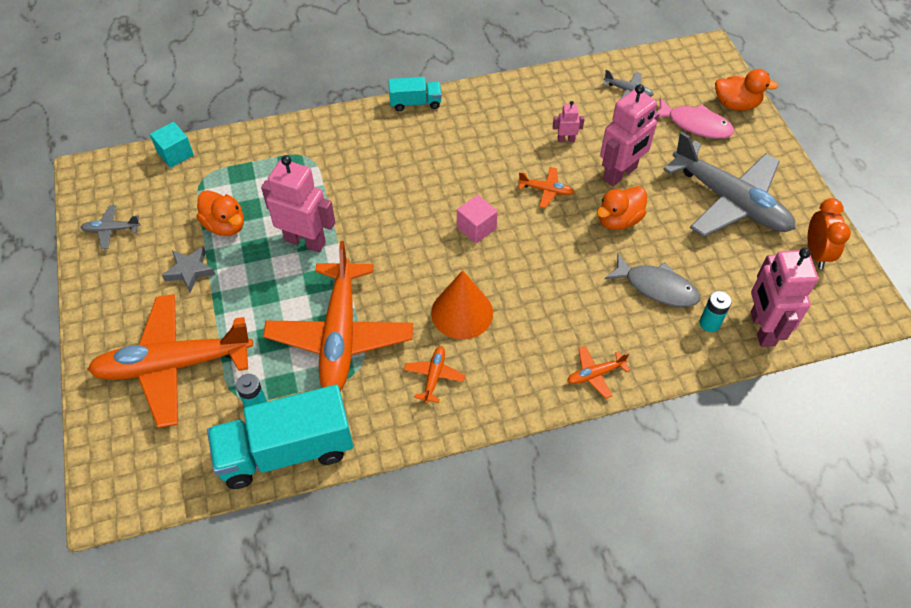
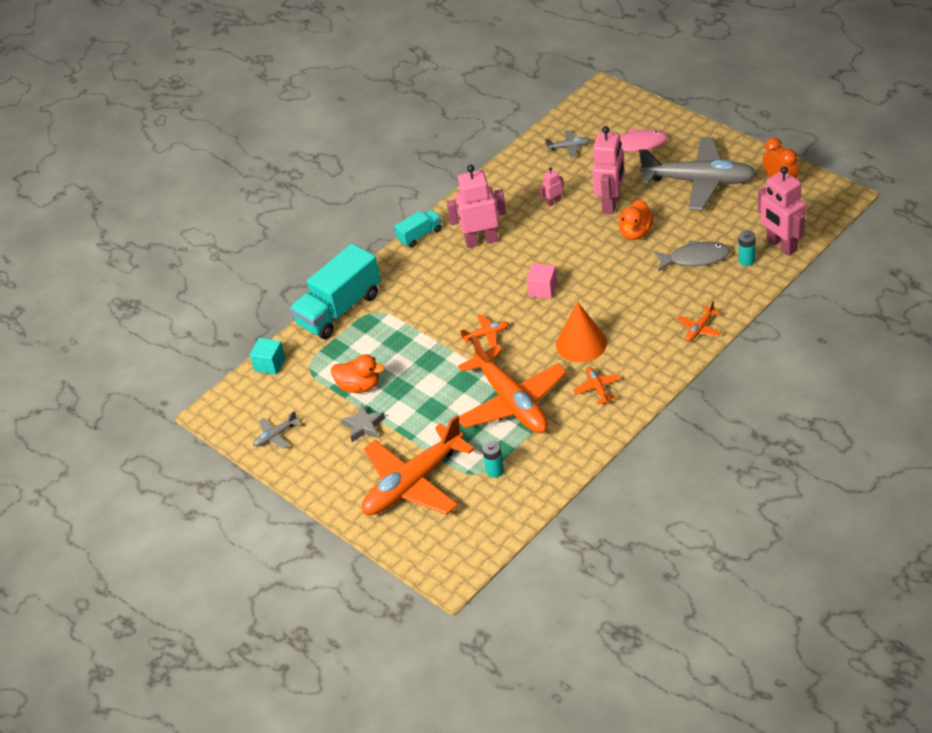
camera: 25 degrees left, 10 degrees down
(286, 451) = (541, 482): turquoise truck -> turquoise truck (339, 309)
(305, 241) = (429, 363): pink robot -> pink robot (481, 241)
(546, 190) = (569, 241): orange plane -> orange plane (486, 334)
(736, 104) = (652, 117): orange duck -> none

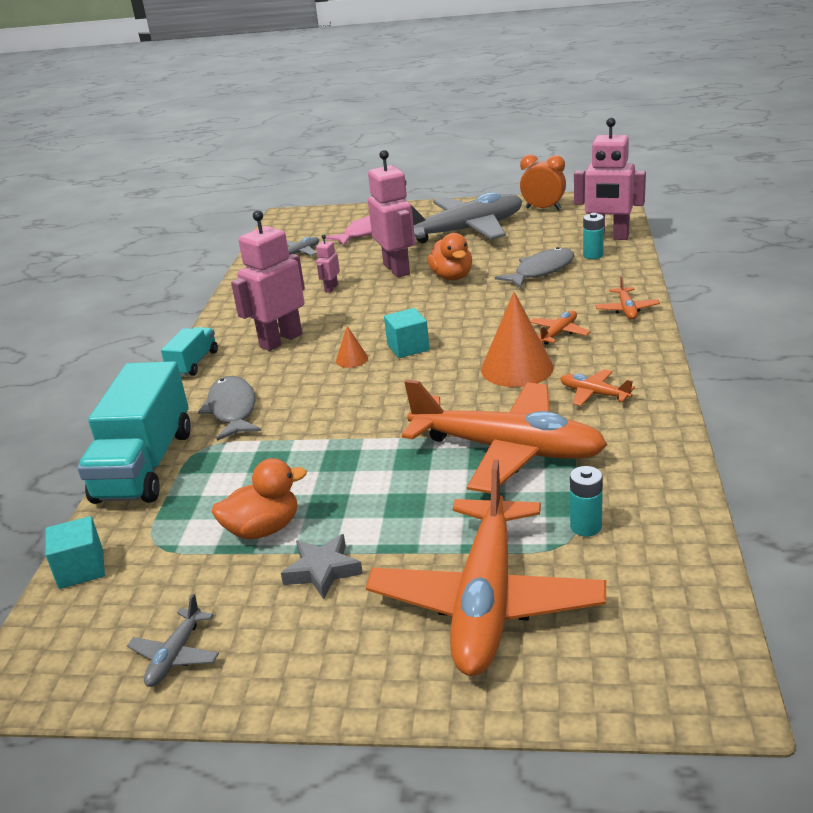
camera: 40 degrees left, 15 degrees down
(410, 289) = (232, 409): none -> grey fish
(486, 334) = (388, 406): orange plane -> orange plane (558, 333)
(504, 282) = (352, 359): none -> orange cone
(543, 289) = (408, 347): pink cube -> turquoise cube

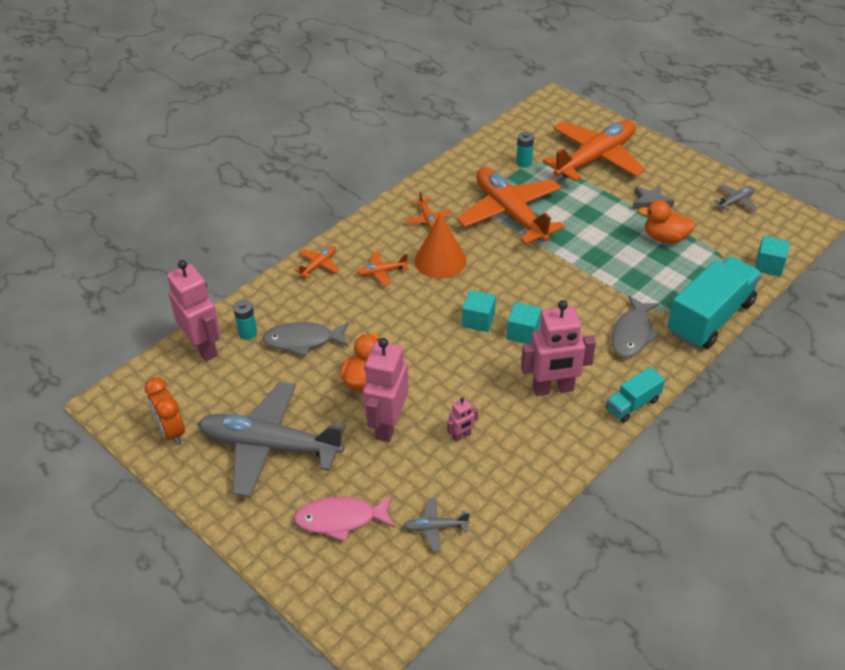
camera: 145 degrees left, 15 degrees up
(352, 359) = (523, 333): orange cone -> turquoise cube

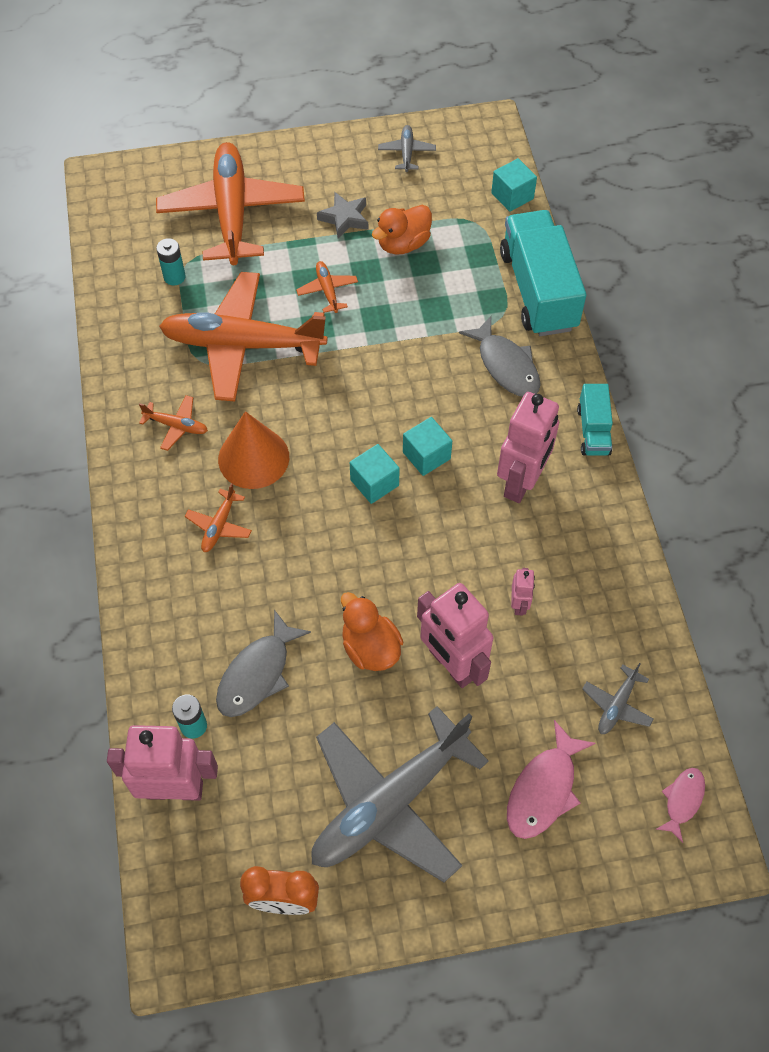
camera: 55 degrees left, 15 degrees up
(319, 265) = (148, 582): orange plane -> orange plane (327, 290)
(396, 603) = (682, 800): none -> pink fish

